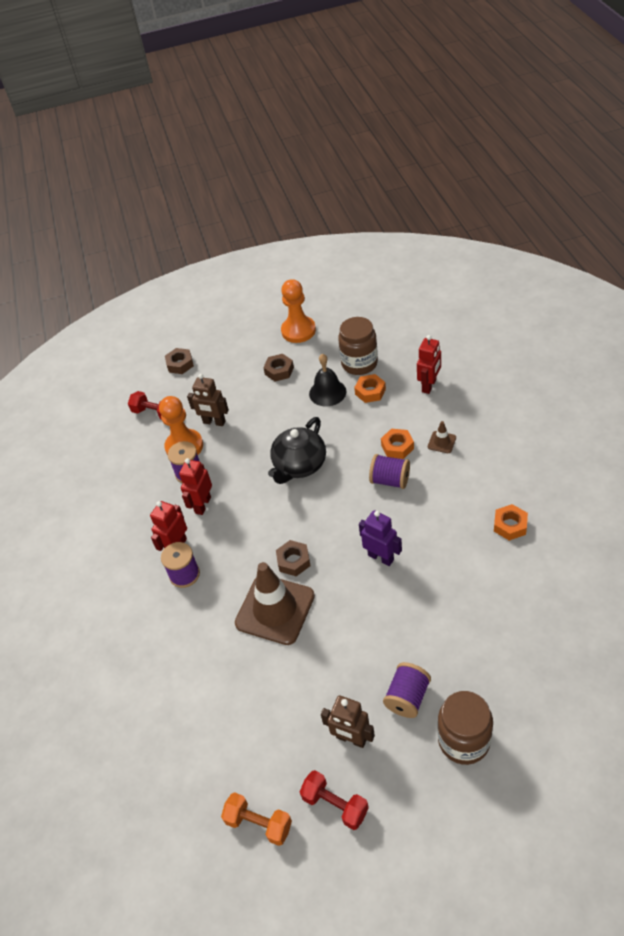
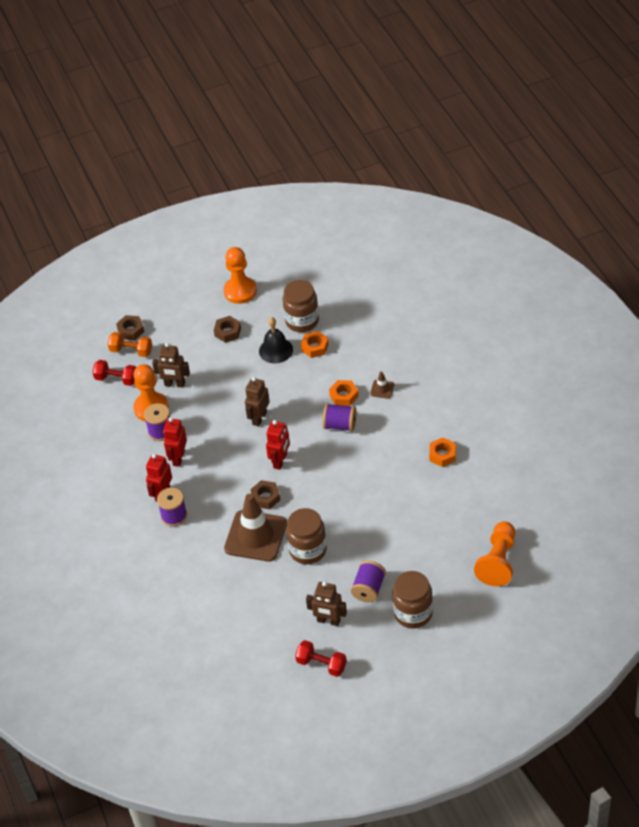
camera: 10 degrees left, 0 degrees up
(259, 823) = (266, 682): orange dumbbell -> orange dumbbell (131, 351)
(299, 466) = (259, 418): black teapot -> brown robot
(335, 634) = (308, 550): none -> brown jar
(381, 557) = (338, 488): purple robot -> none
(429, 385) = (367, 338): red robot -> red robot (280, 461)
(580, 676) = (498, 561): none -> orange pawn

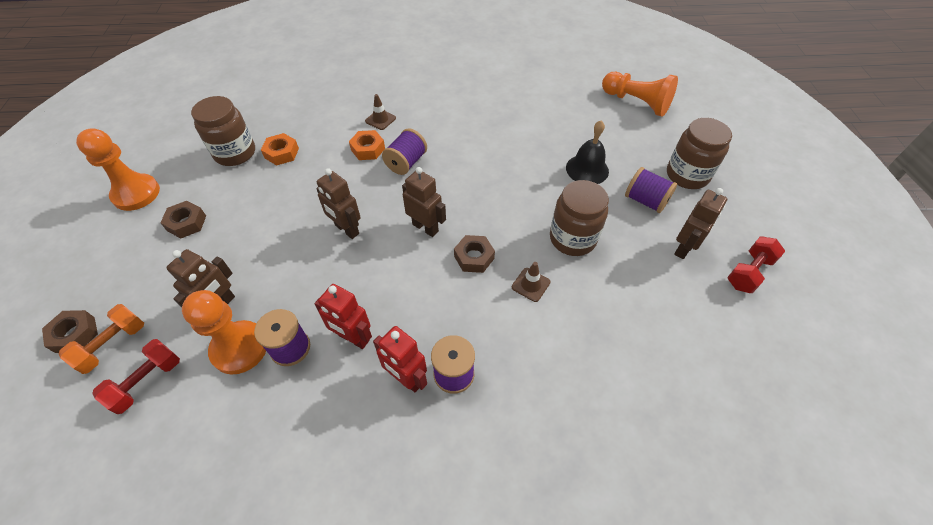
camera: 75 degrees left, 5 degrees up
(255, 536) = (530, 284): brown traffic cone -> brown traffic cone, size x0.42
(276, 350) = (256, 186): black bell -> black bell (587, 169)
(280, 461) = (425, 227): red robot -> brown robot
(442, 455) = (491, 102): orange nut -> none

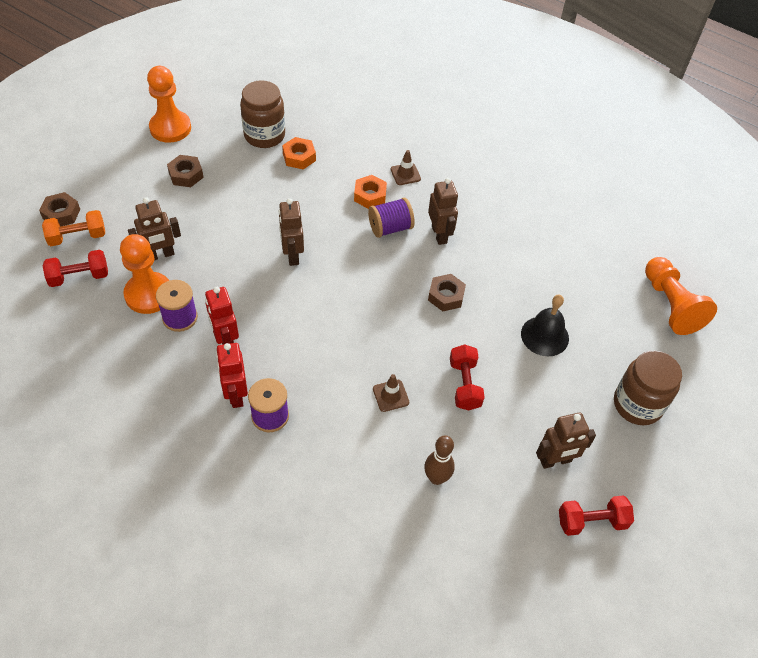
camera: 35 degrees right, 0 degrees up
(425, 227) = (353, 294): brown robot -> brown robot (439, 234)
(474, 257) = (368, 343): brown nut -> brown nut (446, 296)
(572, 238) = (464, 385): brown jar -> red dumbbell
(626, 322) = (436, 478): none -> brown bowling pin
(645, 201) = (568, 399): purple spool -> none

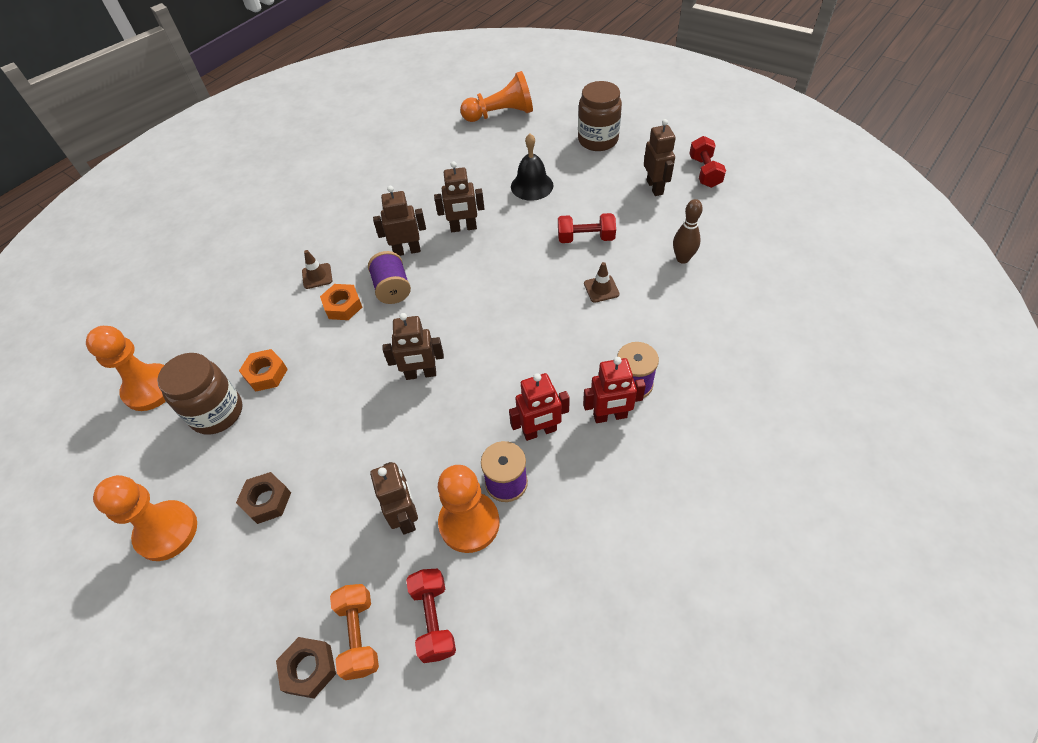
camera: 80 degrees left, 0 degrees up
(289, 95) = (150, 388): none -> orange pawn
(446, 296) = (485, 248): brown nut -> none
(473, 277) = (463, 228): none -> brown robot

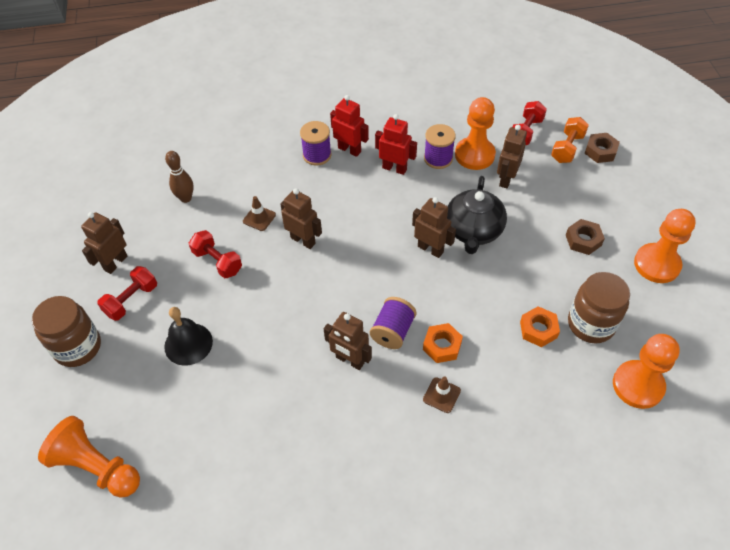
camera: 140 degrees left, 0 degrees up
(393, 422) = (473, 231): none -> black teapot
(463, 228) = (286, 346): brown robot -> brown robot (303, 240)
(704, 172) = (67, 246): red dumbbell -> red dumbbell (131, 300)

